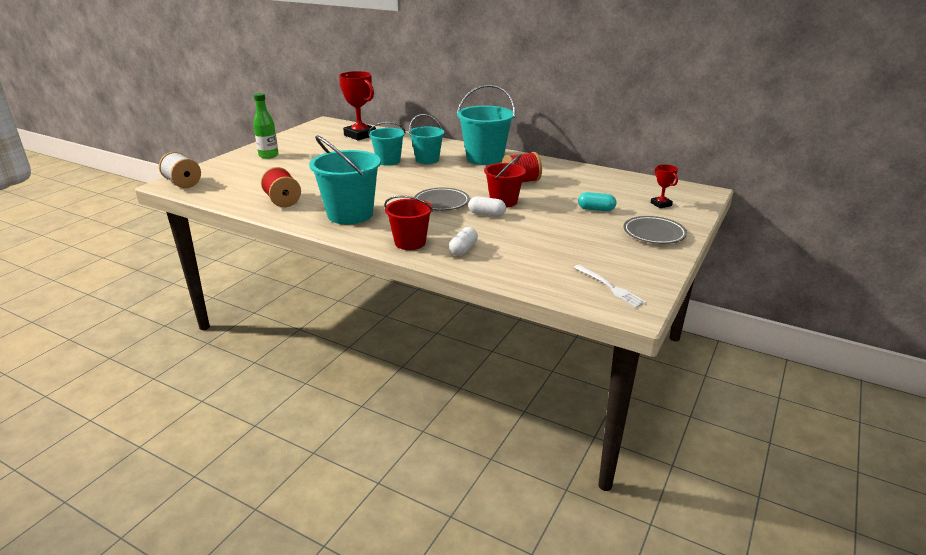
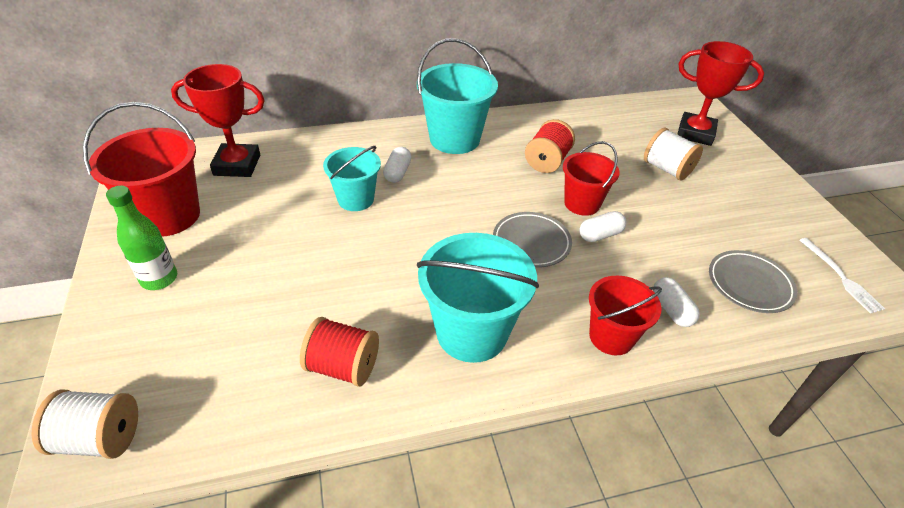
camera: 45 degrees left, 15 degrees up
(304, 141) = (168, 216): none -> red bucket
(427, 159) = (397, 173): turquoise bucket -> white capsule
(596, 209) = (667, 169): turquoise capsule -> white spool
(610, 287) = (841, 277): white fork -> white fork turned 60 degrees clockwise
(654, 233) = (752, 178): grey plate -> grey plate (749, 284)
(661, 204) = (695, 133): red trophy -> red trophy, size x2.00

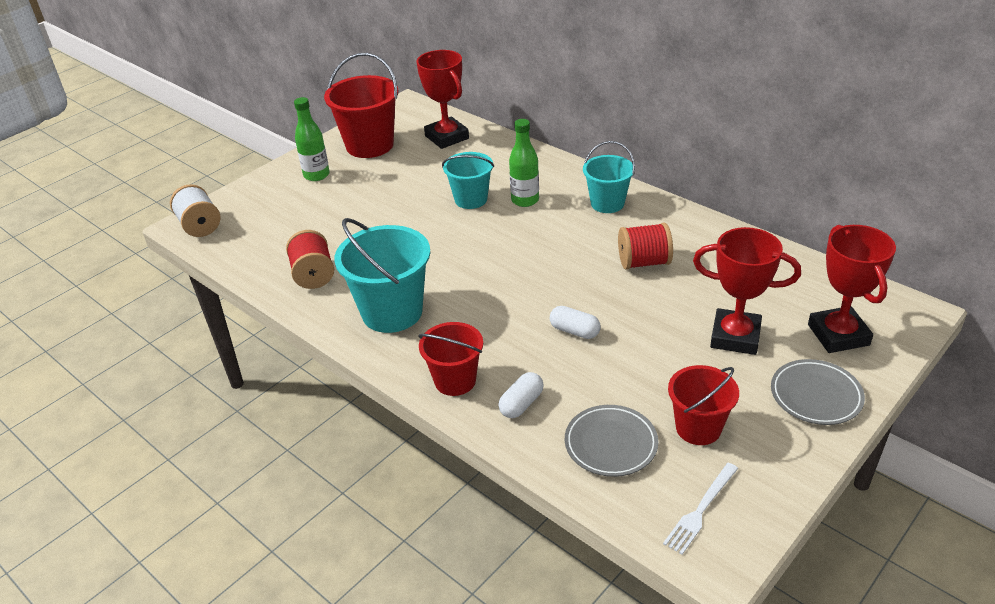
camera: 60 degrees right, 5 degrees down
(397, 173) = (525, 200): white capsule -> green bottle
(454, 139) = (607, 203): turquoise bucket -> turquoise bucket, size x0.63
(531, 243) = (519, 299): grey plate -> grey plate (816, 396)
(582, 203) = (606, 305): red bucket -> red bucket (698, 428)
(667, 169) = (735, 337): white spool -> red trophy

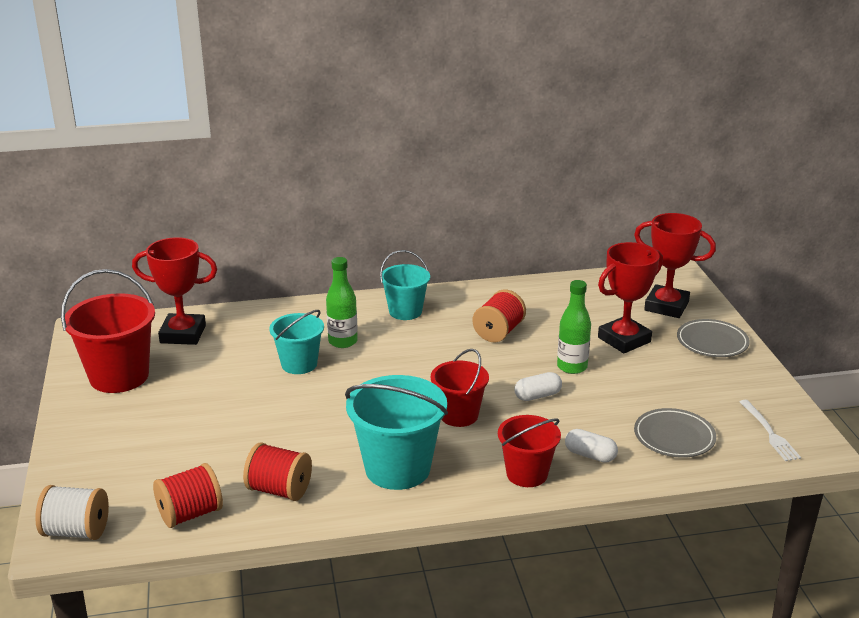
camera: 55 degrees left, 10 degrees down
(254, 255) = (190, 514): none -> red spool
(316, 175) = (115, 425): green bottle -> green bottle (572, 367)
(521, 404) = (590, 455): white capsule -> white capsule turned 45 degrees counterclockwise
(698, 428) = (695, 397): red bucket -> red bucket (459, 415)

